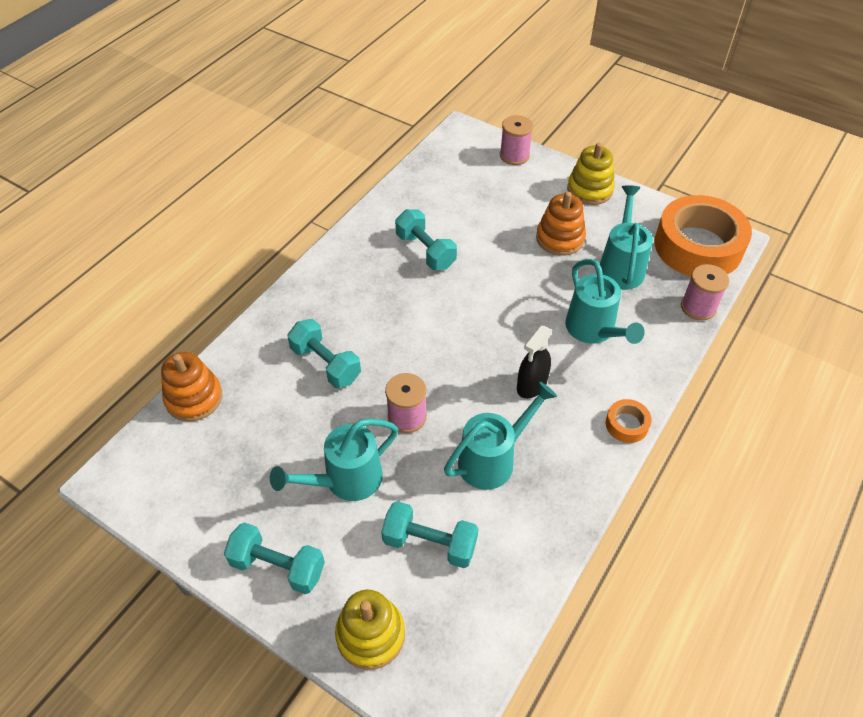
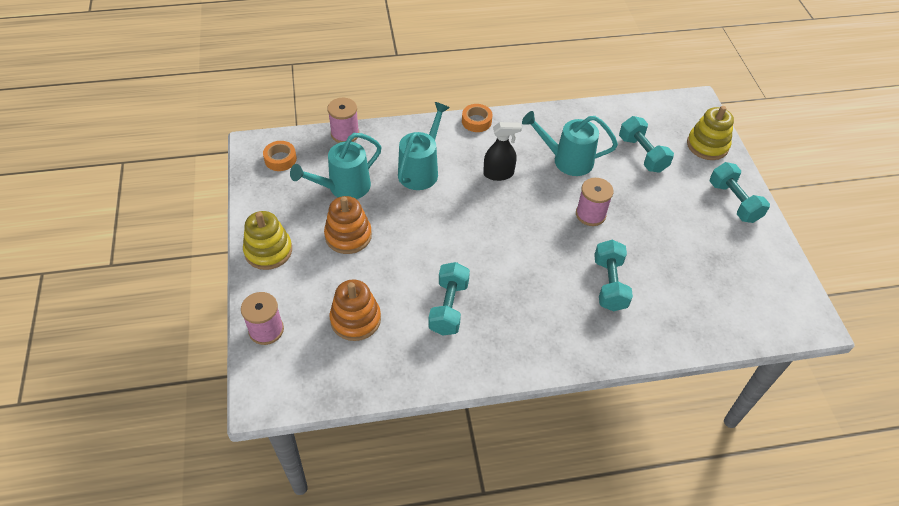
camera: 135 degrees left, 0 degrees up
(194, 398) = (721, 334): orange stacking toy -> orange stacking toy (355, 319)
(345, 480) = (660, 211): turquoise watering can -> none
(698, 246) = (280, 159): orange tape -> orange tape, size x0.41

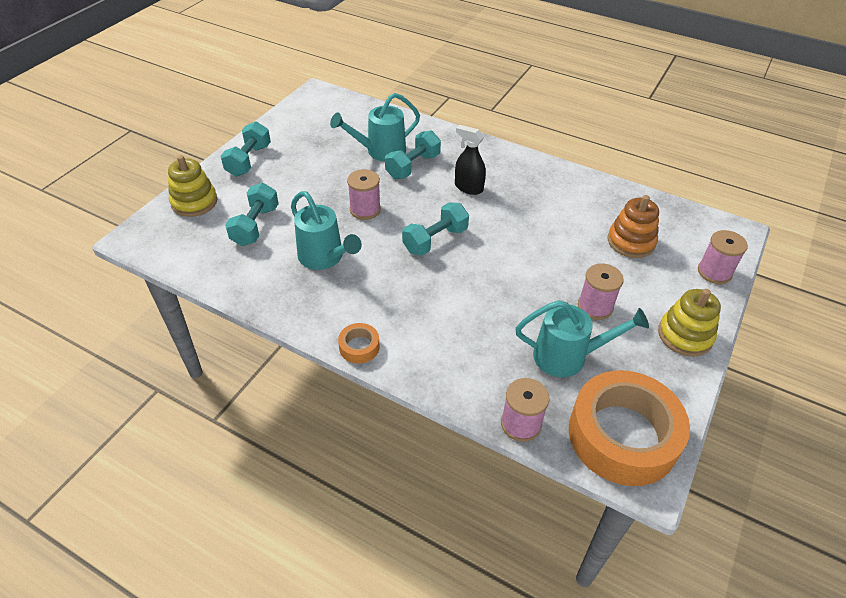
camera: 140 degrees left, 5 degrees down
(280, 159) = (622, 435): orange tape -> orange tape, size x2.42
(348, 236) = (595, 306): orange stacking toy -> pink spool
(421, 170) = (471, 328): turquoise watering can -> turquoise watering can (380, 151)
(449, 307) = (548, 212): turquoise dumbbell -> turquoise dumbbell (435, 240)
(498, 174) = (400, 282): black spray bottle -> black spray bottle (468, 187)

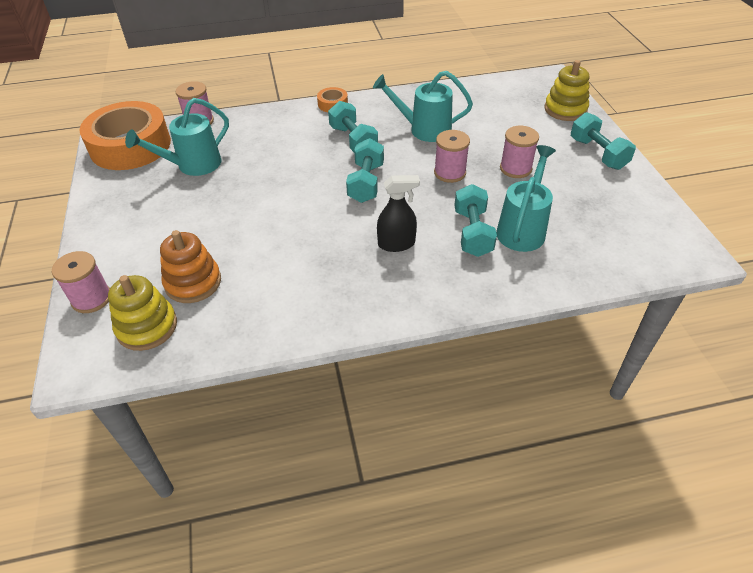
camera: 140 degrees right, 0 degrees up
(255, 226) = (500, 120): turquoise dumbbell -> turquoise dumbbell (353, 140)
(595, 306) = (193, 206): pink spool -> pink spool (515, 168)
(685, 335) = (106, 225): yellow stacking toy -> yellow stacking toy (147, 327)

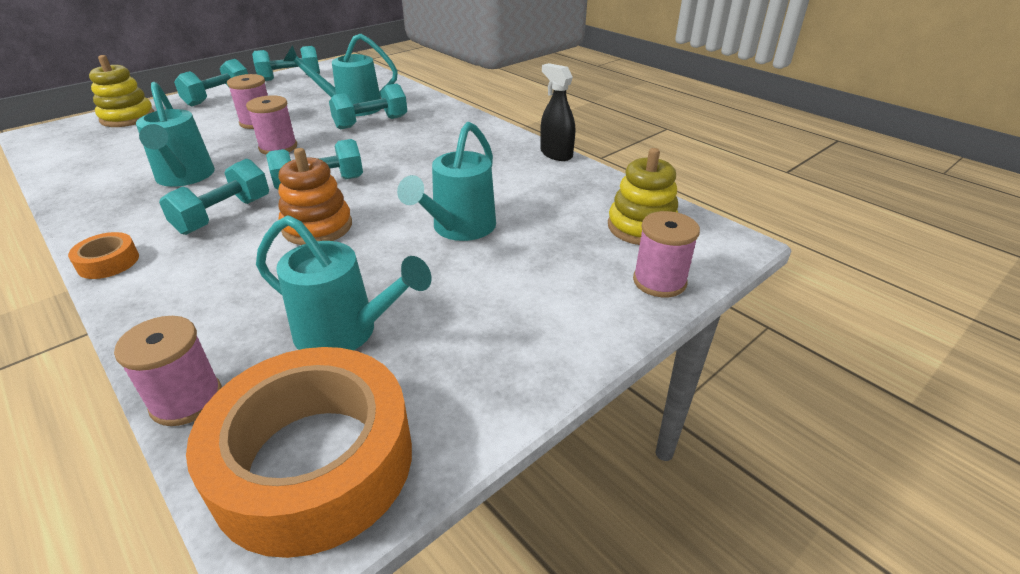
camera: 120 degrees left, 10 degrees down
(193, 282) = (563, 227): orange stacking toy -> orange stacking toy (317, 227)
(242, 230) = (458, 229): none -> turquoise watering can
(396, 244) = (411, 147): black spray bottle -> black spray bottle (556, 154)
(646, 203) = (290, 78): none -> turquoise dumbbell

